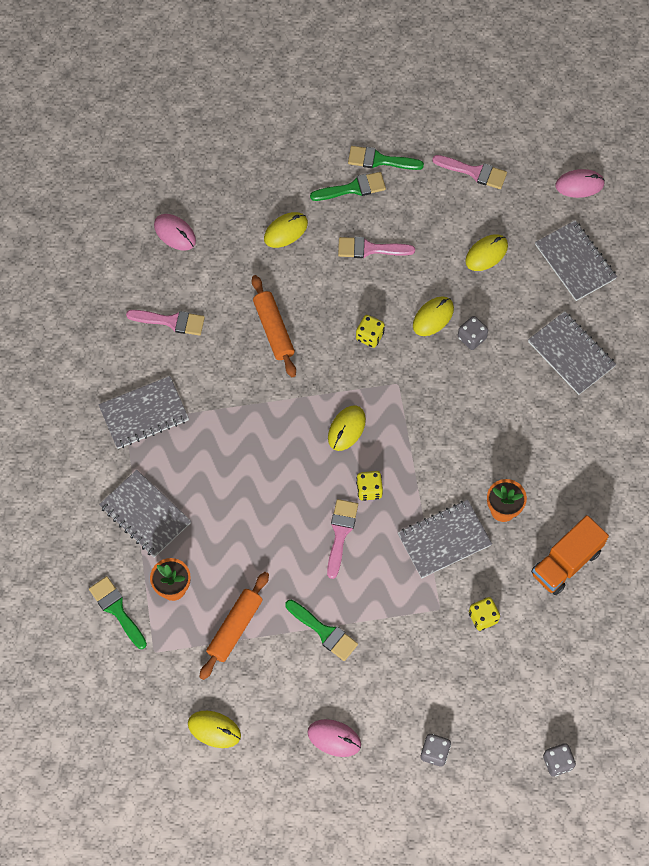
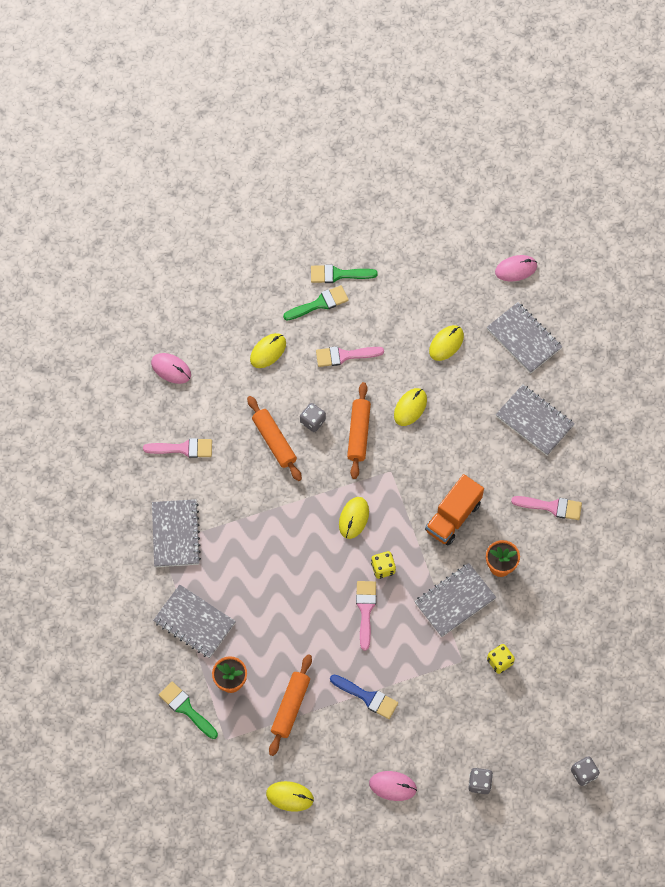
camera: 10 degrees left, 0 degrees up
(144, 413) = (176, 534): grey notebook -> grey notebook turned 60 degrees counterclockwise
(324, 632) = (367, 697): green brush -> blue brush
(369, 336) = (358, 433): yellow dice -> orange rolling pin
(472, 338) = (447, 420): grey dice -> grey dice (312, 421)
(474, 172) = (422, 272): pink brush -> pink brush (551, 507)
(566, 562) = (561, 602): orange truck -> orange truck (453, 517)

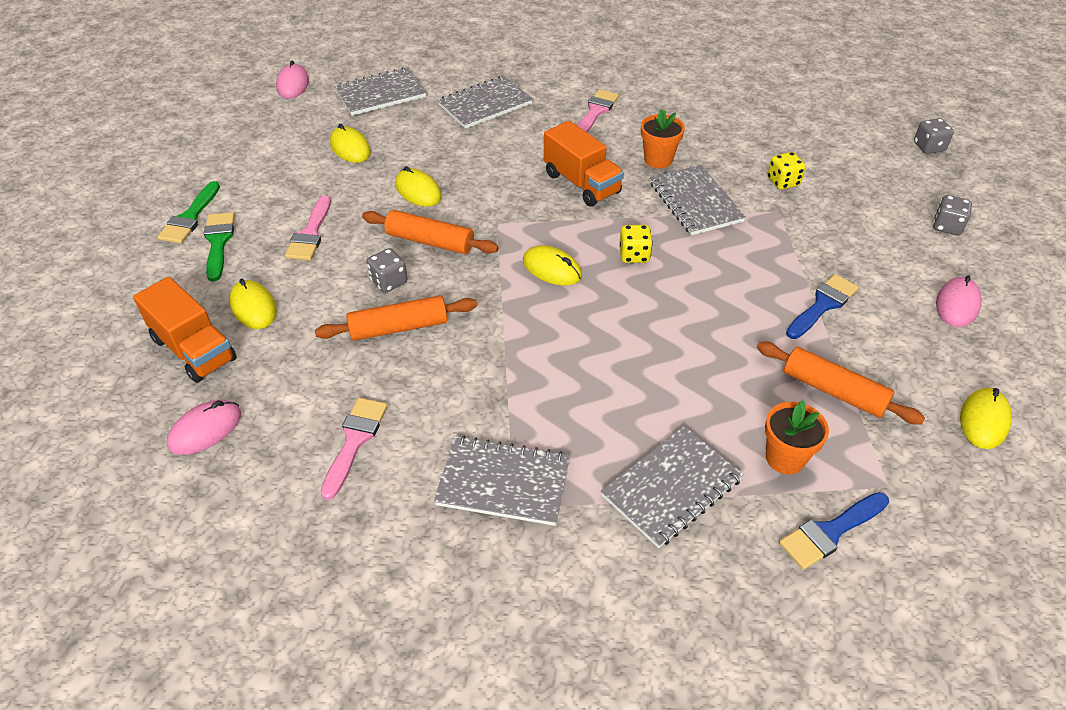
camera: 75 degrees left, 20 degrees down
(186, 709) = (830, 532): green brush -> blue brush
(225, 335) = (194, 349): none -> orange truck
(365, 610) = (691, 283): pink brush -> none

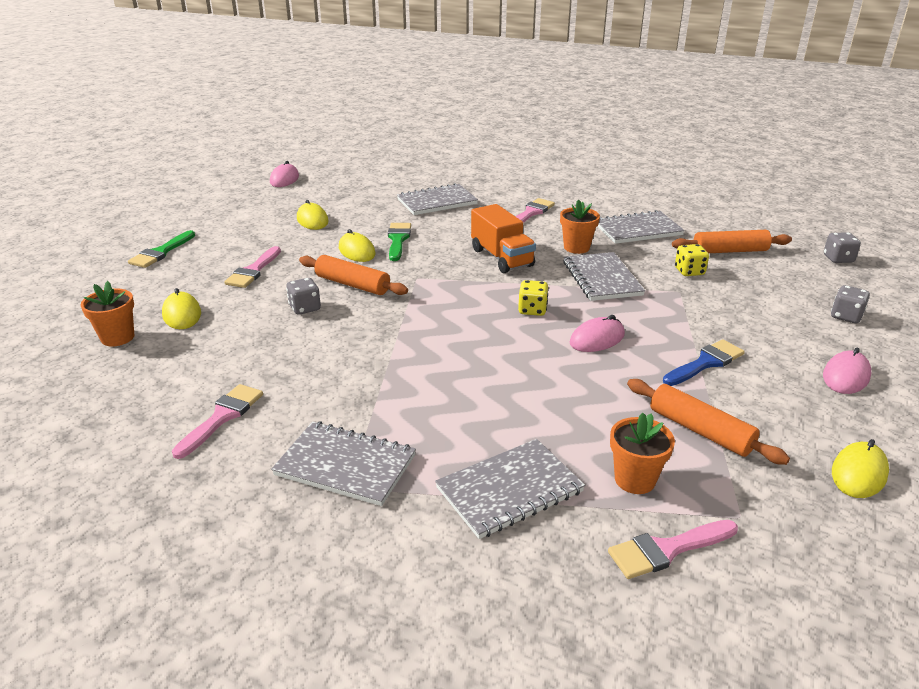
camera: 10 degrees right, 15 degrees down
(194, 349) = (117, 337): orange truck -> orange flower pot
(205, 430) = (97, 394): pink mouse -> pink mouse (597, 339)
(218, 242) = (175, 270): green brush -> green brush (398, 240)
(381, 94) = (353, 189): grey notebook -> grey notebook (638, 230)
(398, 327) = (299, 340): orange rolling pin -> orange rolling pin (729, 251)
(552, 269) = (453, 312): yellow mouse -> none
(830, 532) = (667, 550): blue brush -> pink brush

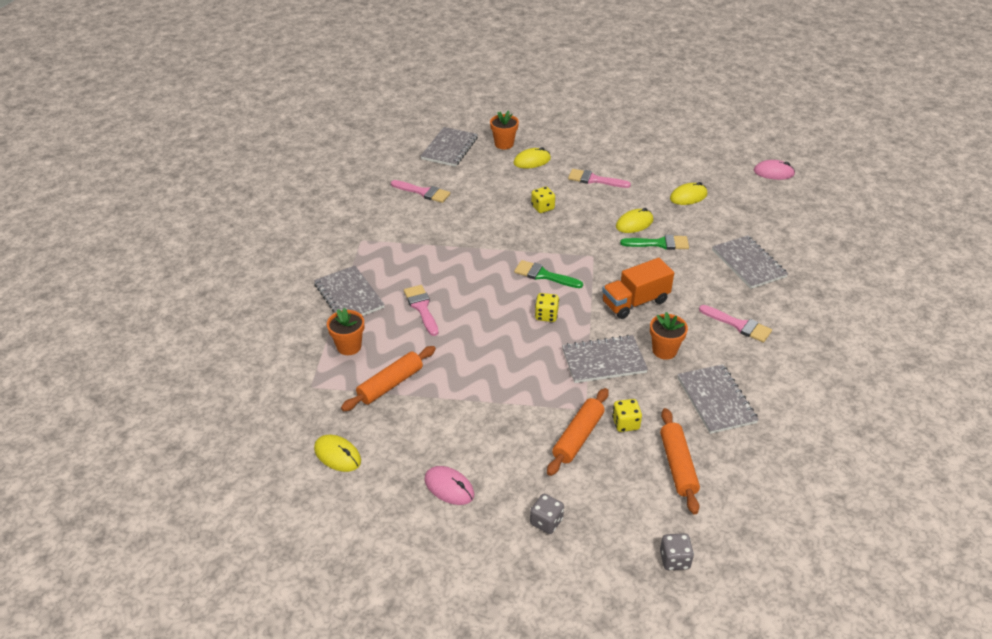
camera: 90 degrees right, 10 degrees up
(161, 252) = (617, 138): green brush -> green brush (544, 275)
(305, 308) = (542, 207): grey dice -> yellow dice
(345, 465) = (378, 237): grey notebook -> grey notebook (449, 148)
(352, 284) = (578, 225): orange rolling pin -> orange rolling pin (578, 437)
(597, 339) = (504, 347): pink mouse -> none
(667, 550) = (293, 351): pink brush -> pink brush (421, 308)
(705, 363) = (470, 403): blue brush -> none

